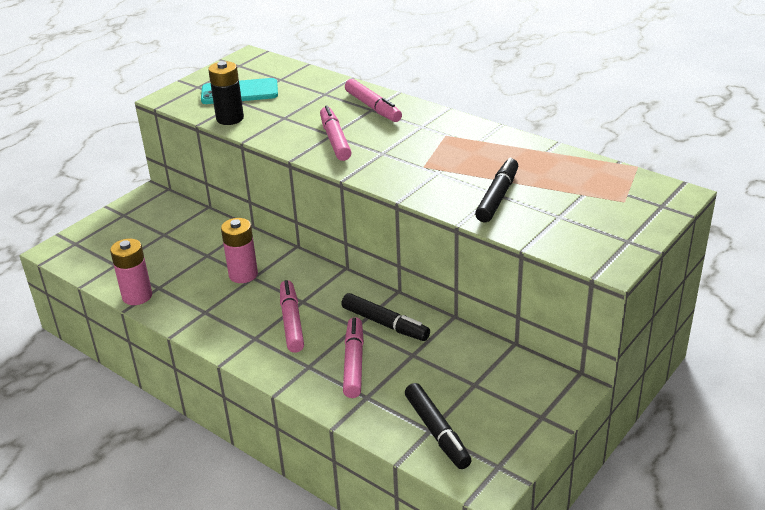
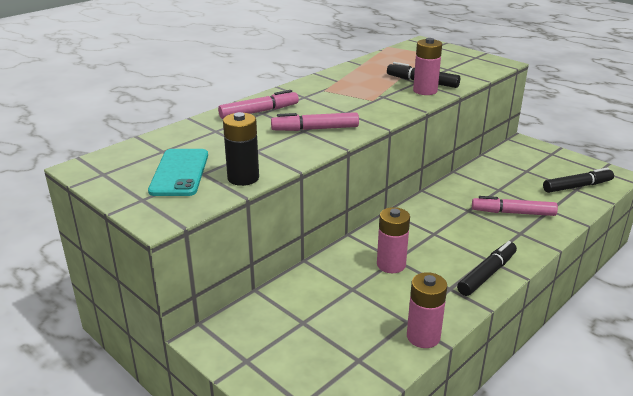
camera: 85 degrees left, 5 degrees down
(291, 322) = (463, 239): pink marker -> none
(385, 324) = (464, 197): black marker -> black marker (487, 274)
(465, 199) = (425, 91): none -> pink battery

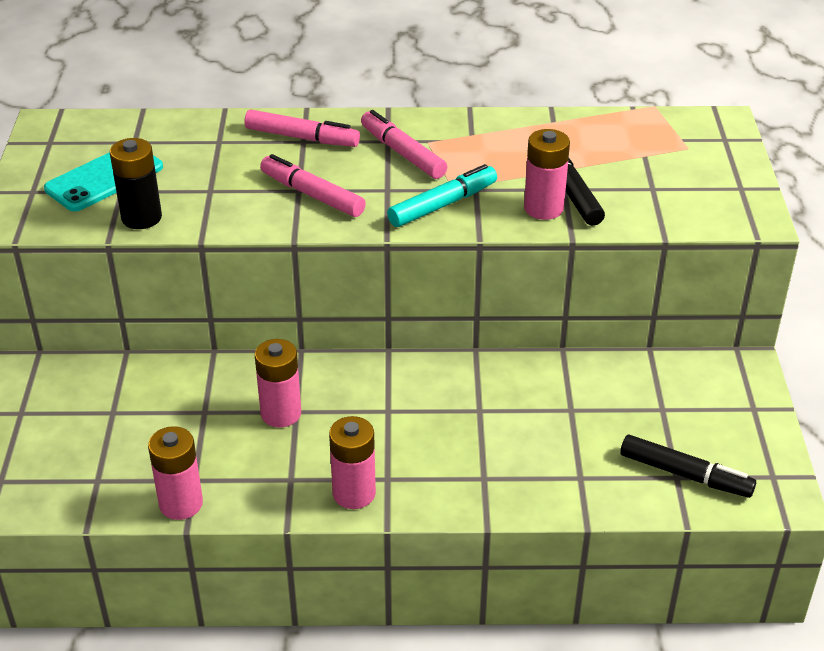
camera: 45 degrees right, 10 degrees up
(383, 107) = (442, 205): none -> turquoise marker
(487, 274) = (354, 493): black marker -> pink battery
(513, 213) = (525, 449): pink marker -> pink marker (402, 153)

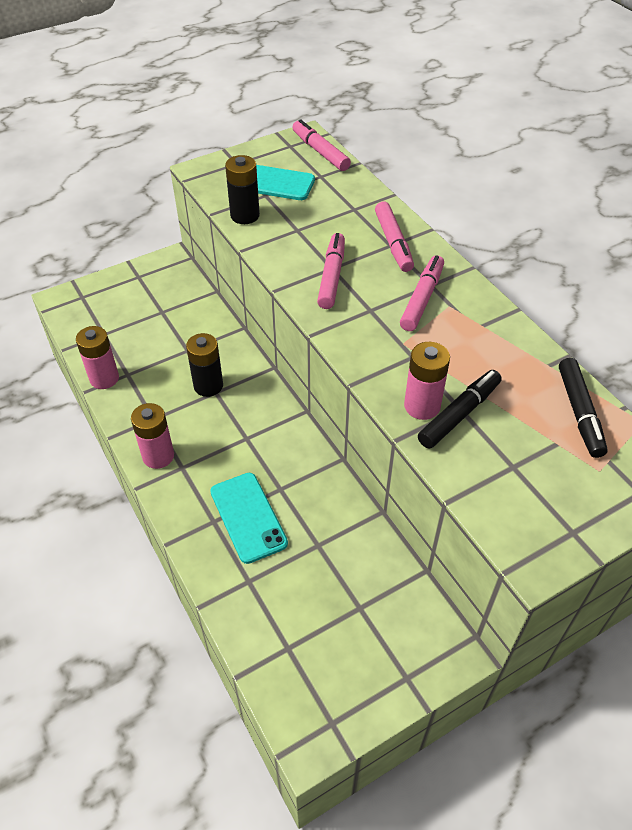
camera: 60 degrees right, 10 degrees up
(89, 126) = (320, 152): none -> pink marker
(281, 413) = (208, 386): pink battery -> black battery
(442, 205) = (376, 346): turquoise marker -> none
(499, 448) = (248, 517): none -> turquoise phone
(685, 474) = (293, 653): black marker -> black marker (579, 412)

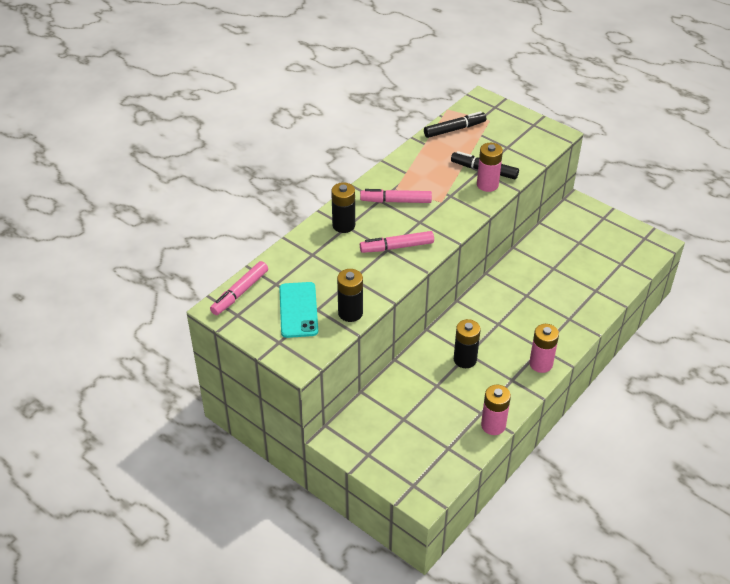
camera: 110 degrees left, 5 degrees down
(248, 517) = (556, 303): turquoise phone -> none
(393, 243) = (343, 225): pink marker -> black battery

